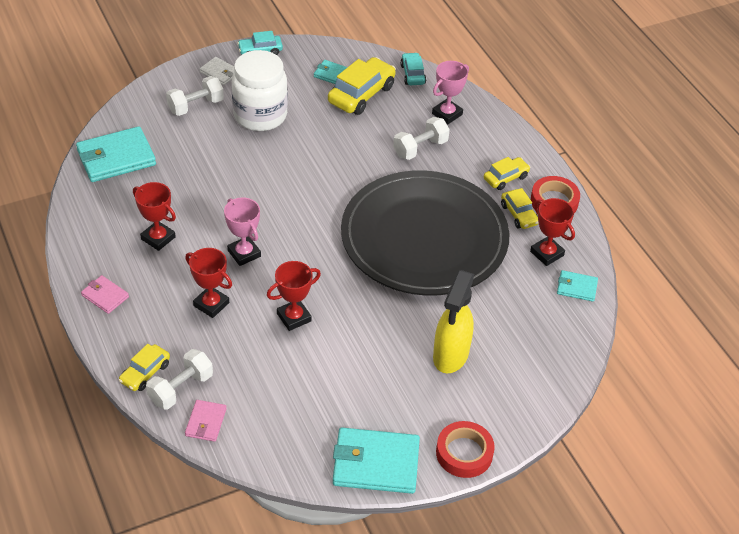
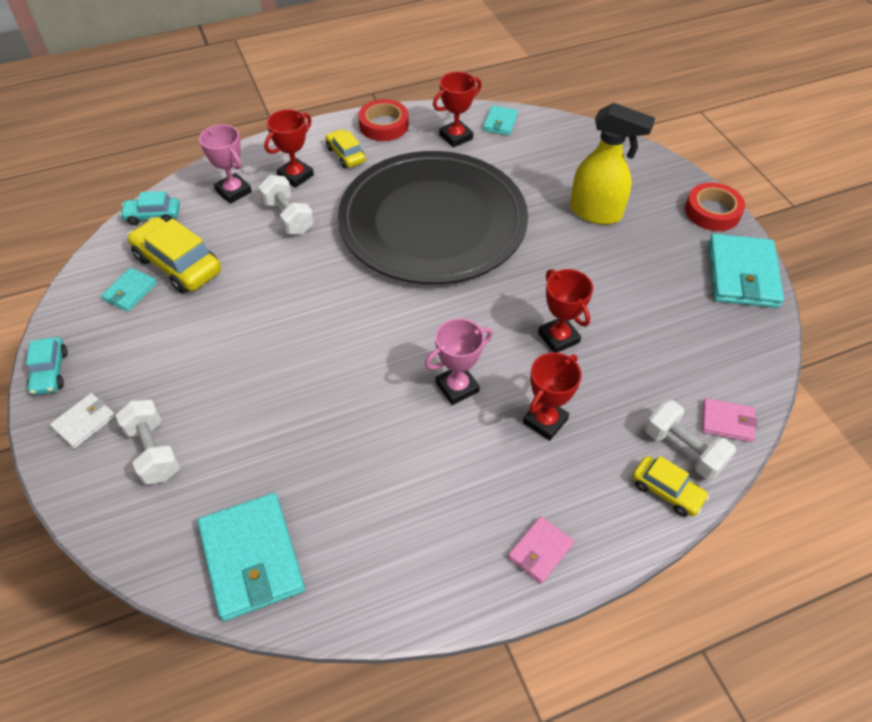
camera: 85 degrees left, 5 degrees up
(158, 238) = (428, 488): red trophy -> red trophy (295, 176)
(260, 115) = (194, 371): white jar -> none
(519, 214) = (401, 150): yellow car -> none

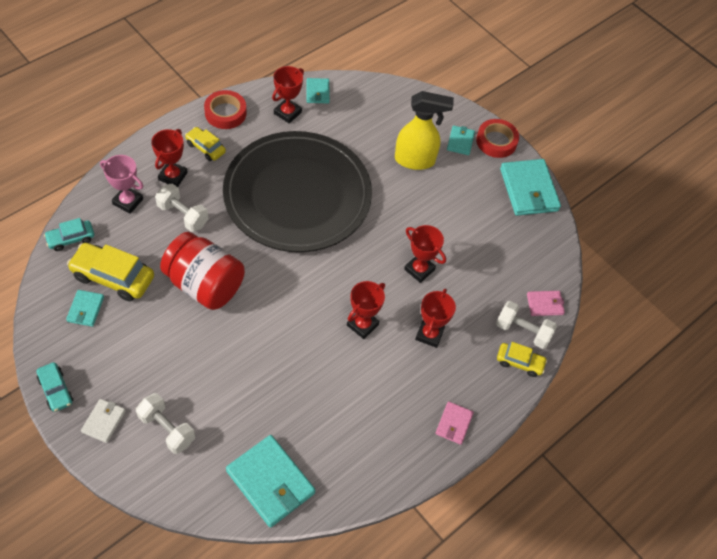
camera: 25 degrees left, 5 degrees up
(278, 295) = (205, 285): none -> red jar
(457, 387) = (362, 325): pink trophy -> red trophy
(663, 203) = (460, 141): none -> turquoise wallet

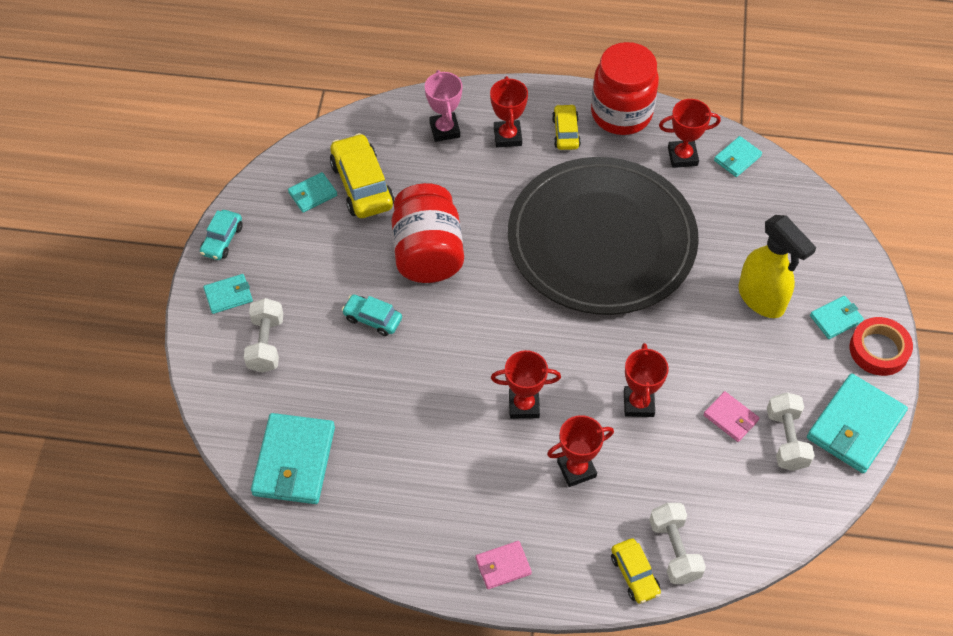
camera: 55 degrees right, 0 degrees up
(71, 239) = (365, 126): turquoise car -> turquoise car (372, 319)
(104, 421) = (228, 295): white wallet -> turquoise wallet
(173, 176) = (507, 136): red trophy -> red trophy turned 75 degrees counterclockwise
(183, 215) = (477, 178): white dumbbell -> white dumbbell (786, 439)
(225, 113) = (621, 113): red tape -> red jar
(545, 304) = (730, 547): pink wallet -> pink wallet (730, 418)

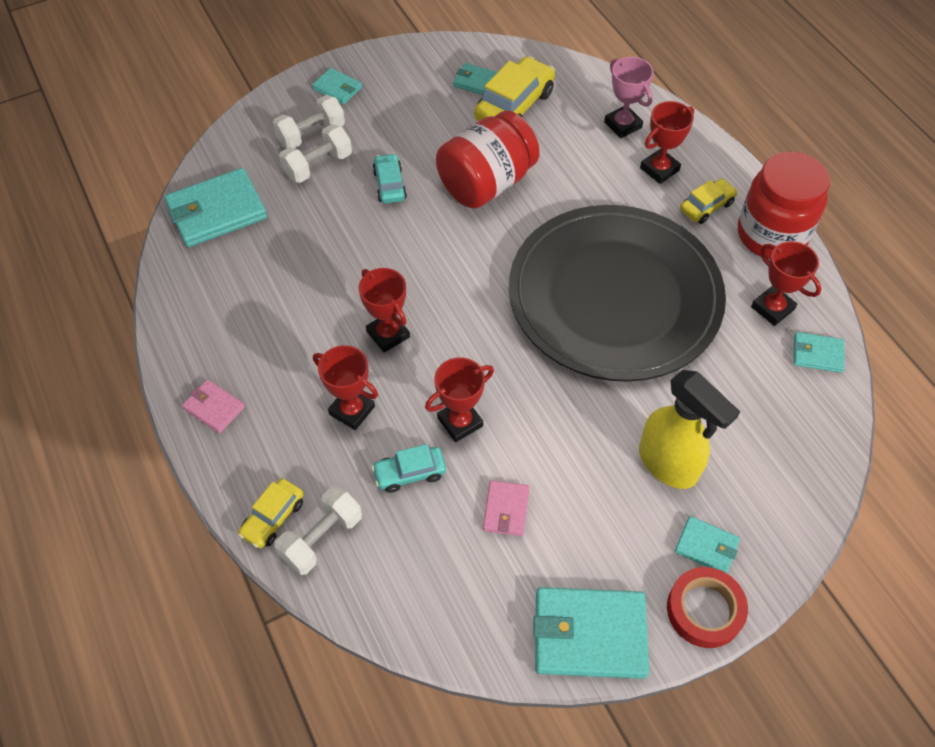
camera: 55 degrees right, 0 degrees up
(222, 240) = (384, 56): turquoise car -> turquoise car (409, 473)
(444, 130) = (623, 125): pink trophy -> pink trophy turned 75 degrees counterclockwise
(762, 299) = (668, 464): yellow spray bottle -> yellow spray bottle turned 60 degrees counterclockwise
(786, 439) = (520, 574): white dumbbell -> white dumbbell (318, 165)

